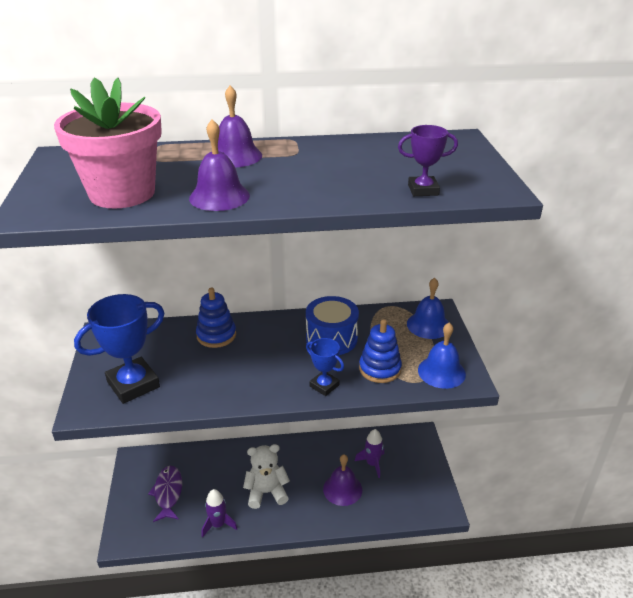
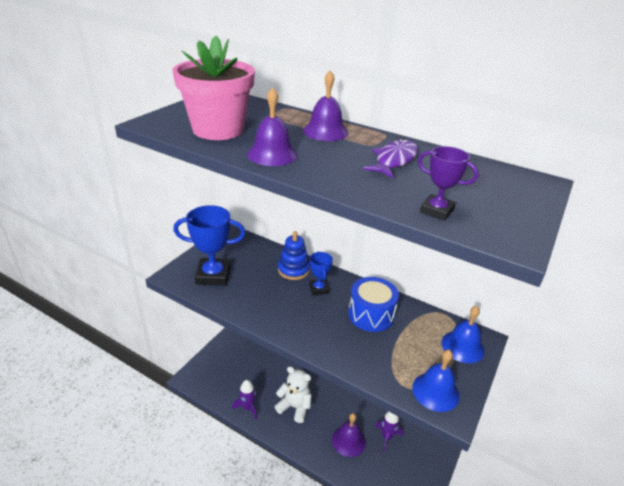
camera: 35 degrees right, 0 degrees up
(168, 493) = (236, 366): purple fish -> purple fish (394, 160)
(324, 386) = (330, 346): blue trophy -> blue trophy (318, 289)
(380, 369) = (385, 358): blue stacking toy -> none

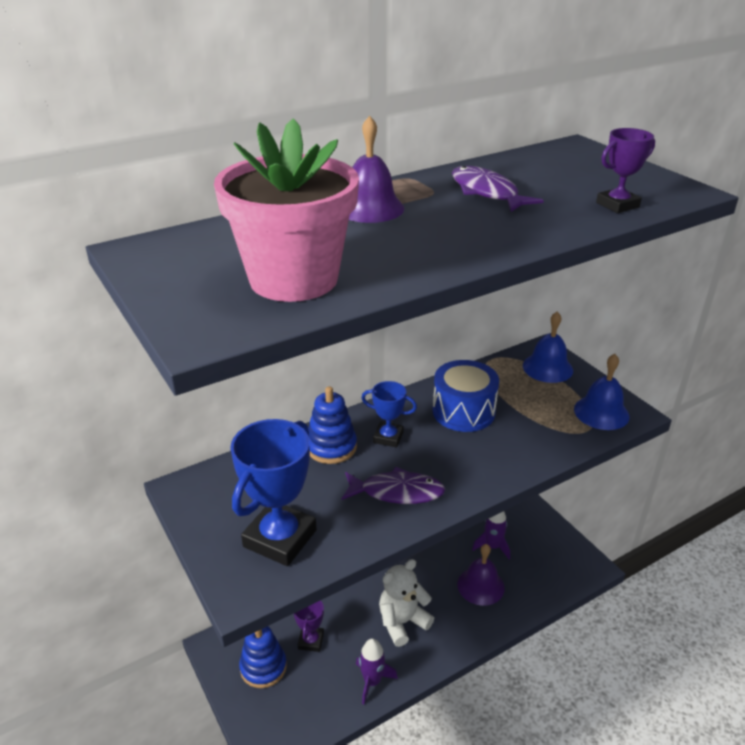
camera: 60 degrees left, 0 degrees up
(233, 356) = (263, 667): none -> blue stacking toy
(258, 369) = (310, 641): none -> purple trophy
(272, 154) = (418, 257): purple bell -> none
(274, 307) = (397, 492): none -> purple fish

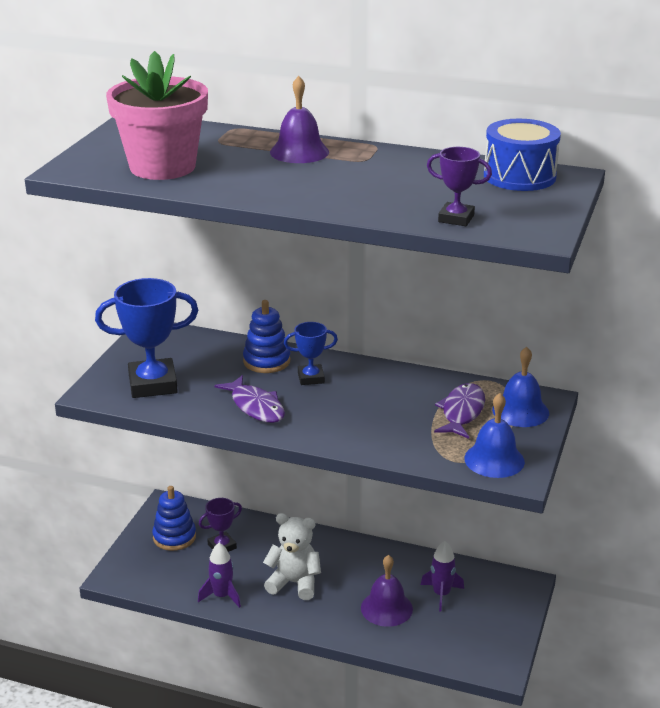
camera: 50 degrees right, 5 degrees down
(388, 437) = (311, 378): blue trophy -> blue trophy turned 75 degrees counterclockwise
(463, 411) = (392, 396): blue drum -> blue drum (519, 176)
(486, 192) = (395, 174): purple fish -> purple fish (462, 412)

